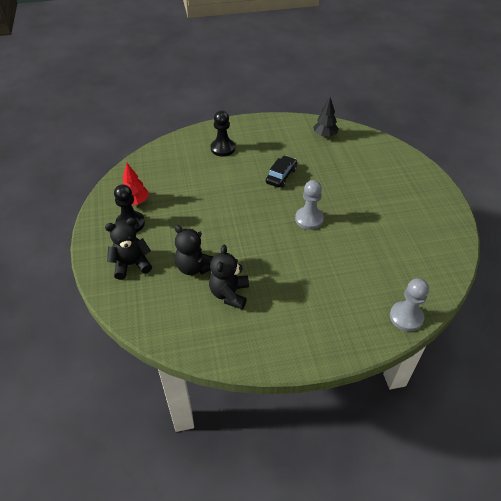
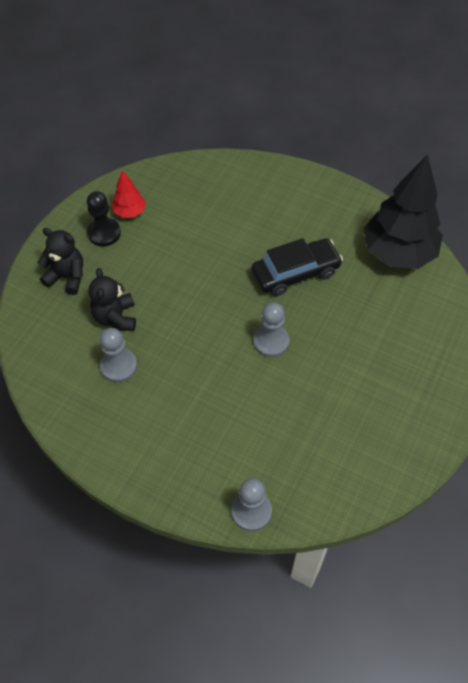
camera: 40 degrees right, 10 degrees up
(223, 148) = (269, 201): black pawn -> none
(229, 294) = (119, 366): black teddy bear -> grey pawn
(281, 176) = (295, 273): black car -> black car, size x1.58
(324, 135) = (398, 253): black tree -> black tree, size x2.20

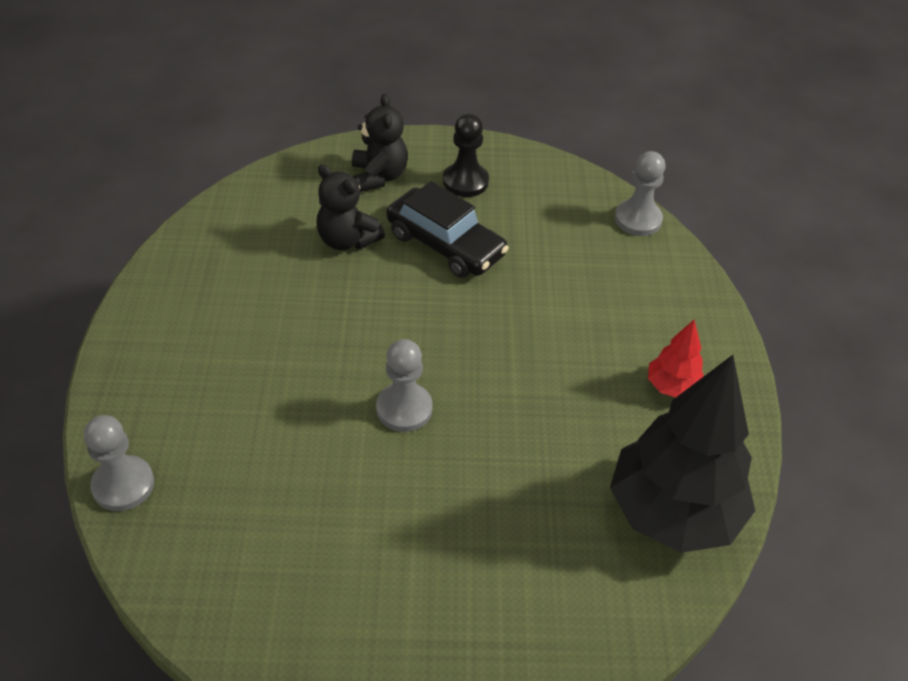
camera: 60 degrees right, 10 degrees down
(115, 317) = (347, 240): black teddy bear -> black teddy bear turned 105 degrees counterclockwise
(119, 366) = (278, 270): grey pawn -> grey pawn (638, 219)
(130, 212) = (515, 191): red tree -> red tree (672, 387)
(295, 273) = (540, 395): black car -> black car (445, 244)

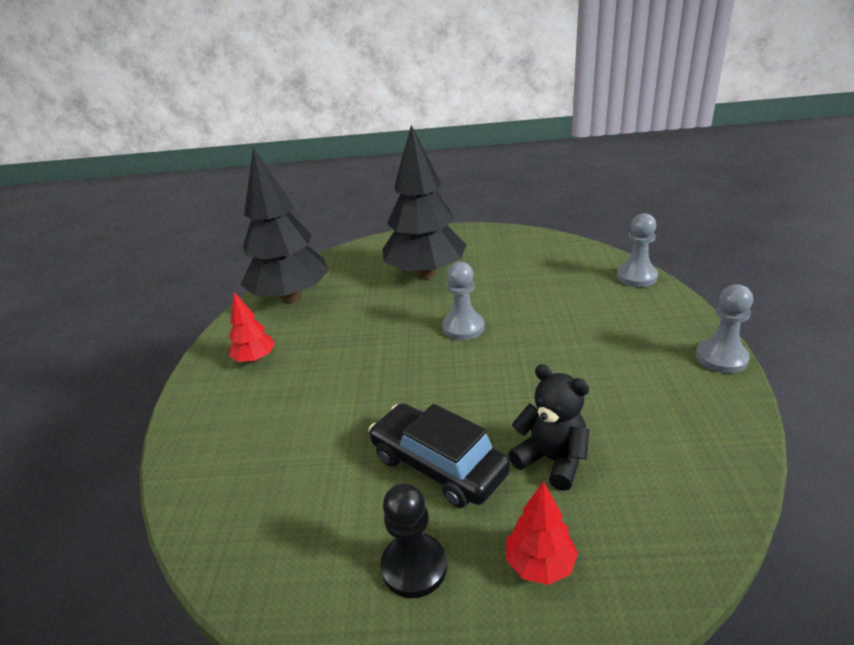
camera: 175 degrees left, 15 degrees down
(379, 176) = (540, 564): black teddy bear -> red tree
(452, 545) = (426, 274): none -> black tree
(638, 219) = (200, 522): grey pawn -> grey pawn (721, 358)

